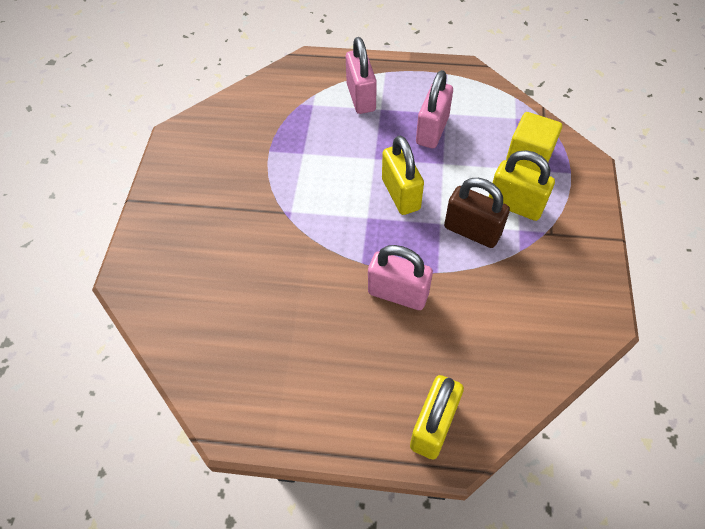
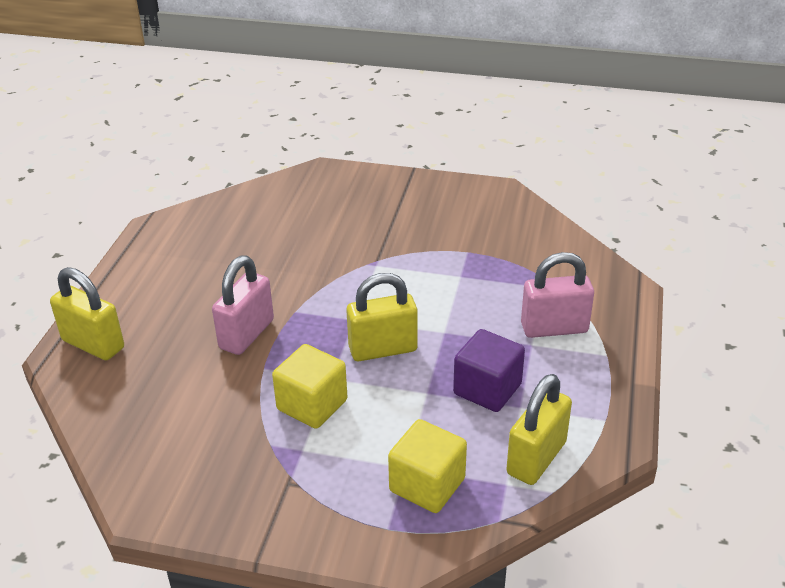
camera: 95 degrees right, 20 degrees down
(432, 130) = (487, 389): pink padlock -> purple cube
(472, 231) = (312, 405): brown padlock -> yellow cube
(515, 205) = (342, 453): yellow padlock -> yellow padlock (536, 458)

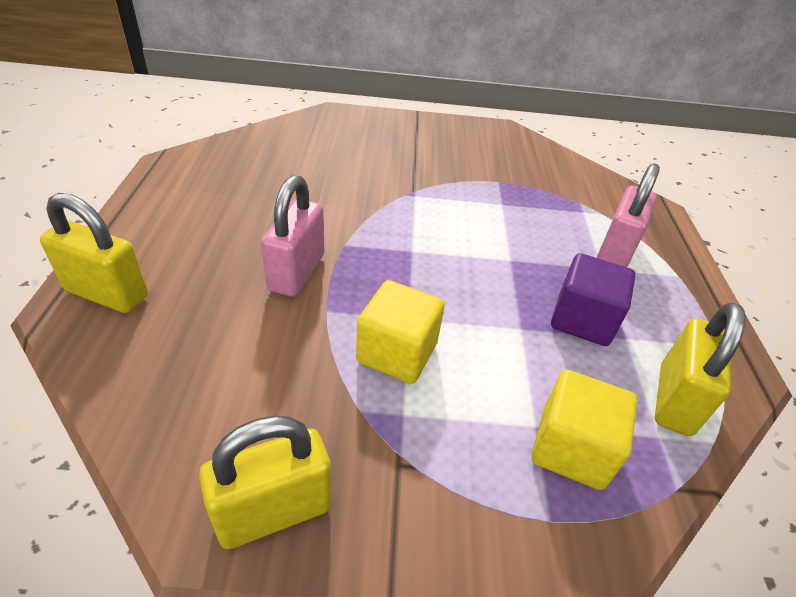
camera: 15 degrees left, 5 degrees up
(383, 349) = (454, 281): yellow padlock -> yellow padlock (274, 511)
(554, 328) = (615, 251): pink padlock -> pink padlock turned 45 degrees counterclockwise

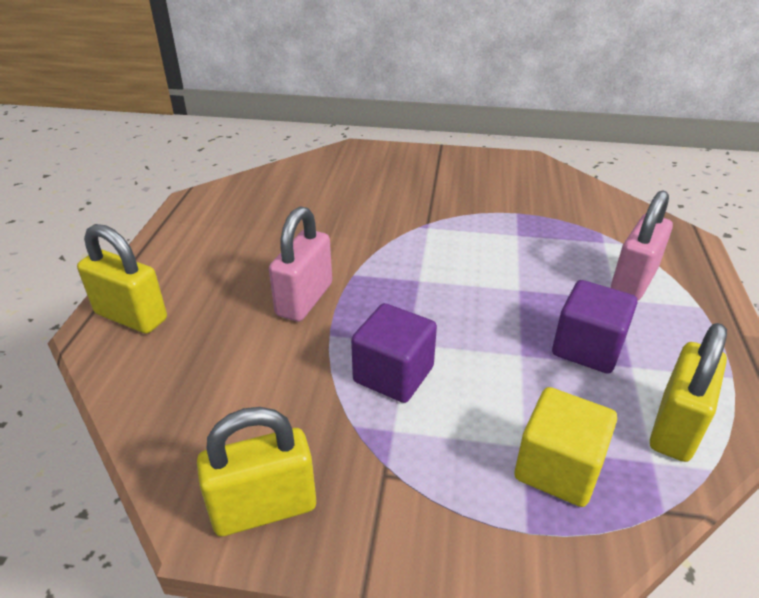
camera: 10 degrees right, 5 degrees down
(397, 353) = (393, 374): yellow cube -> purple cube

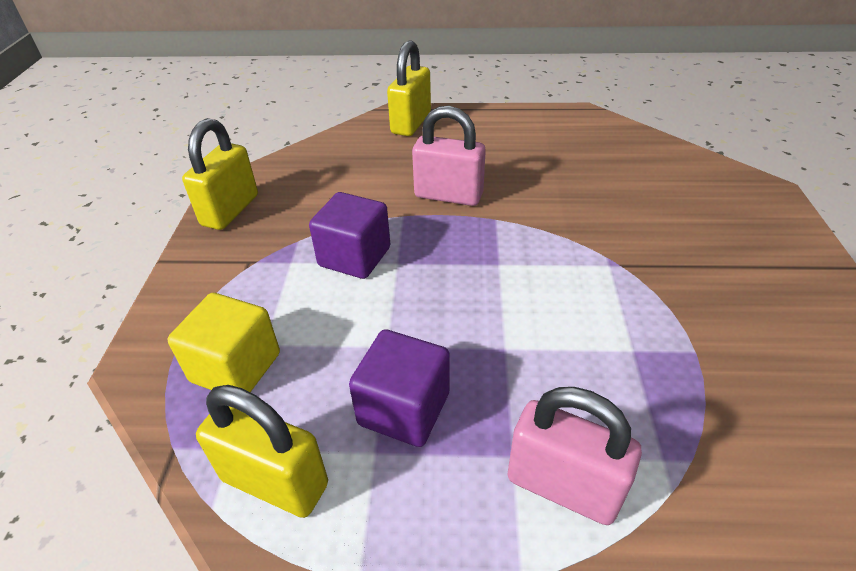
camera: 85 degrees right, 5 degrees up
(264, 508) = (230, 210): yellow padlock -> yellow padlock turned 45 degrees clockwise

